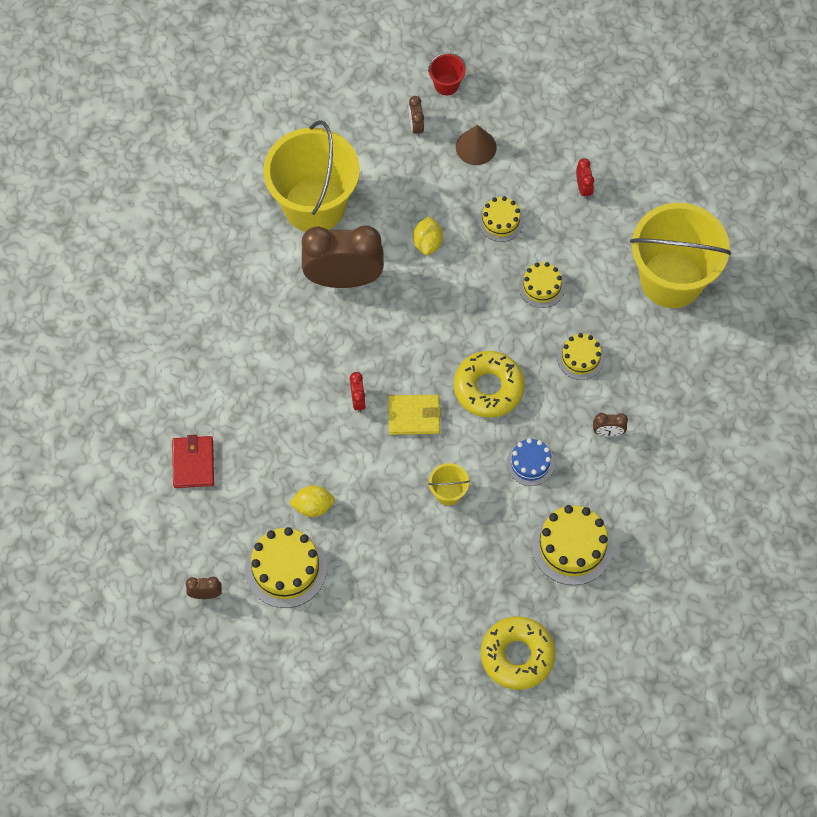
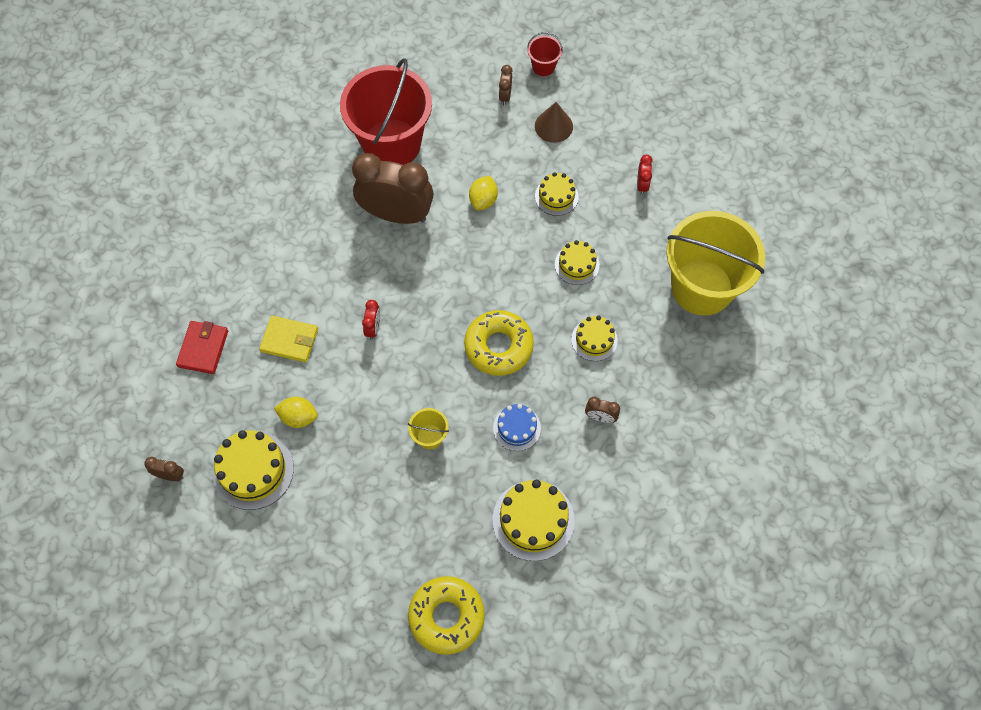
camera: 15 degrees right, 0 degrees up
(314, 205) = (392, 143): yellow bucket -> red bucket
(414, 416) = (420, 355): yellow wallet -> yellow wallet (289, 340)

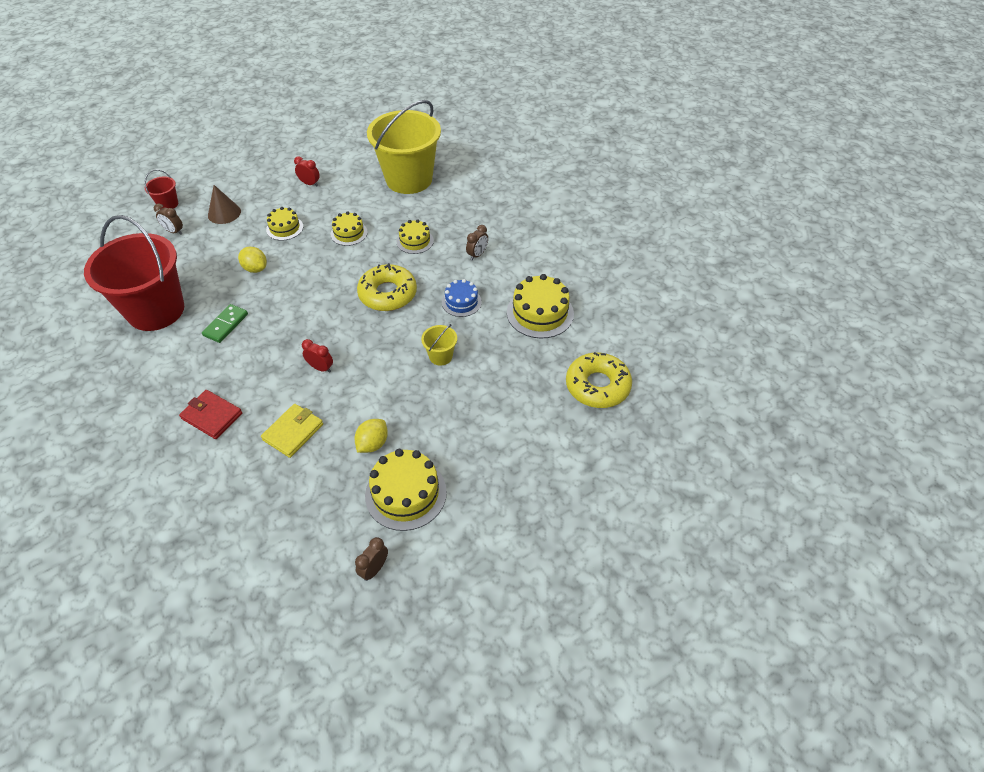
camera: 70 degrees left, 15 degrees down
(203, 348) = (256, 506): red wallet -> red wallet (212, 416)
(396, 214) = (226, 325): brown clock -> green domino

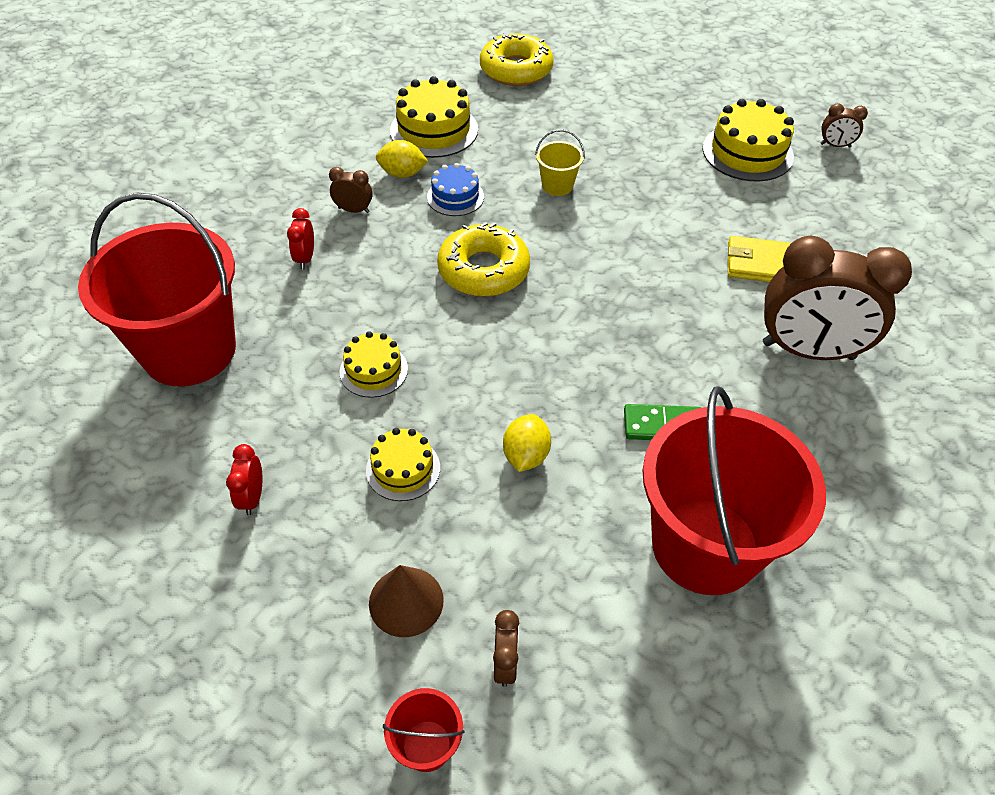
camera: 115 degrees left, 0 degrees up
(212, 416) = (808, 351): red wallet -> brown clock
(321, 368) = (654, 281): red clock -> red clock (305, 258)
(373, 444) = (716, 195): yellow lemon -> yellow lemon (402, 174)
(409, 179) = (189, 350): yellow bucket -> red bucket
(415, 241) = (355, 283): yellow cake -> none

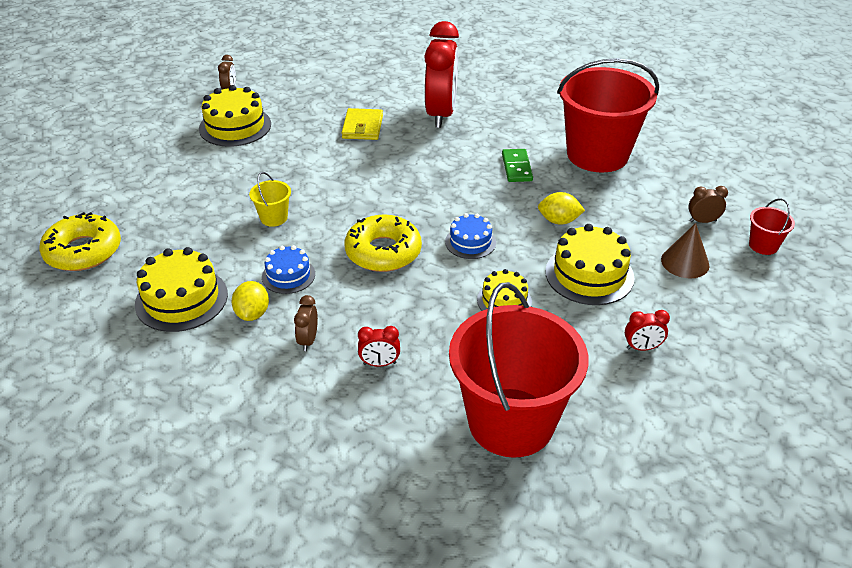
camera: 95 degrees left, 10 degrees down
(403, 469) = (589, 274): yellow cake -> yellow cake, size x1.66
(490, 351) = (470, 242): none -> blue cake
(808, 351) = (441, 114): brown clock -> red clock

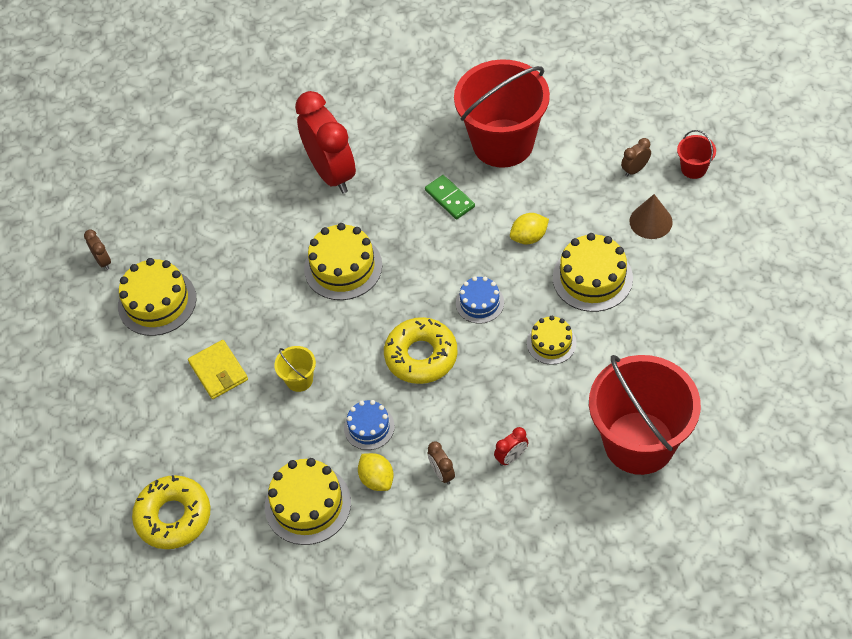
camera: 30 degrees left, 15 degrees up
(362, 127) = (276, 231): yellow wallet -> yellow wallet (218, 371)
(387, 169) = (343, 267): none -> yellow cake
(642, 347) = (677, 322): red clock -> none

